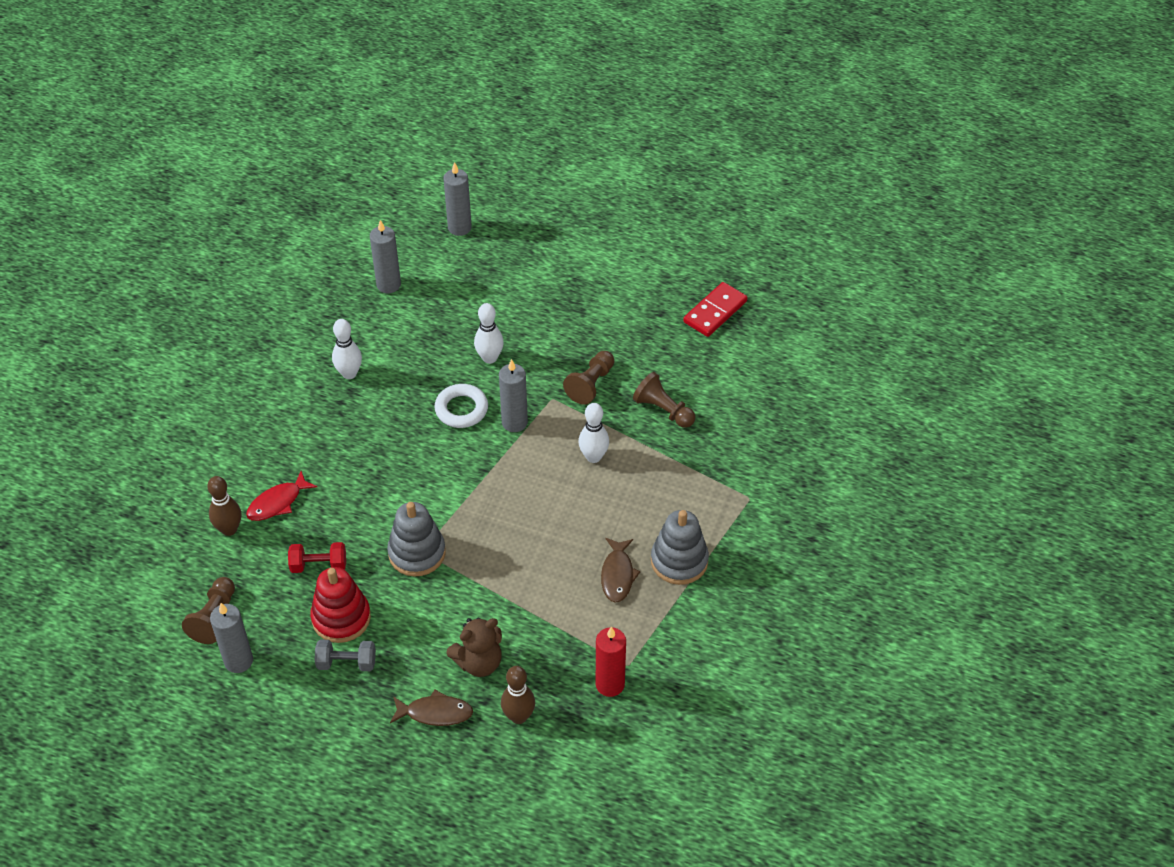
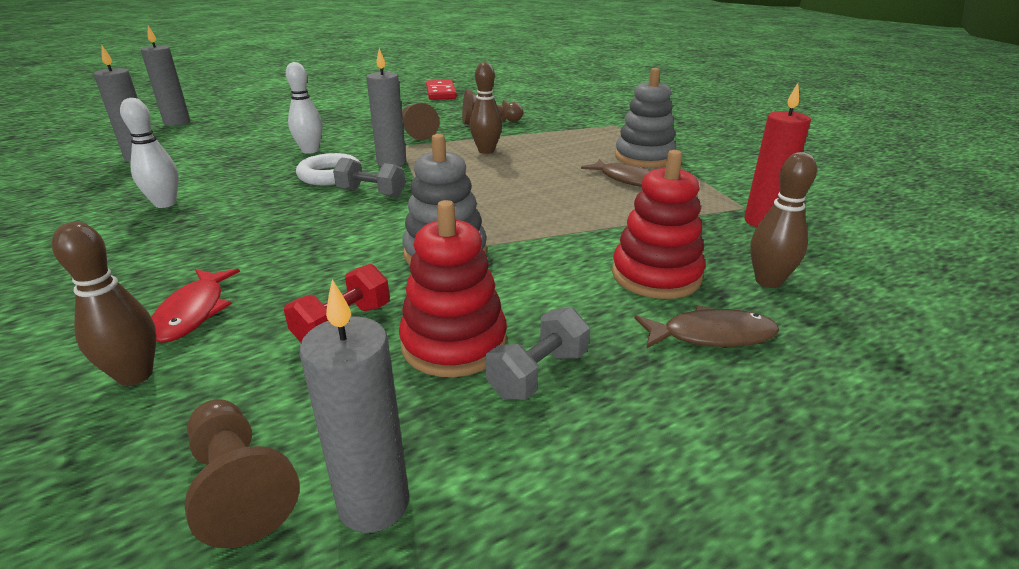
camera: 50 degrees left, 20 degrees down
(435, 713) = (711, 335): brown fish -> brown fish turned 45 degrees clockwise
(457, 454) = (371, 193): none -> grey dumbbell
(479, 662) = (656, 275): brown teddy bear -> red stacking toy
(593, 457) = (486, 151): white bowling pin -> brown bowling pin

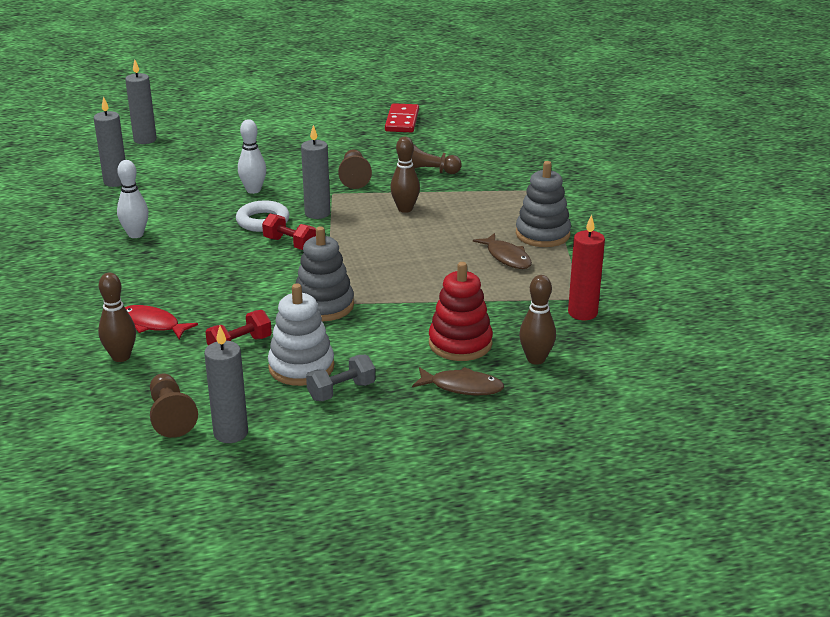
camera: 15 degrees right, 0 degrees up
(193, 312) = (153, 324): red fish -> red fish turned 105 degrees clockwise
(371, 193) = (290, 244): grey dumbbell -> red dumbbell
(454, 343) = (301, 367): red stacking toy -> white stacking toy

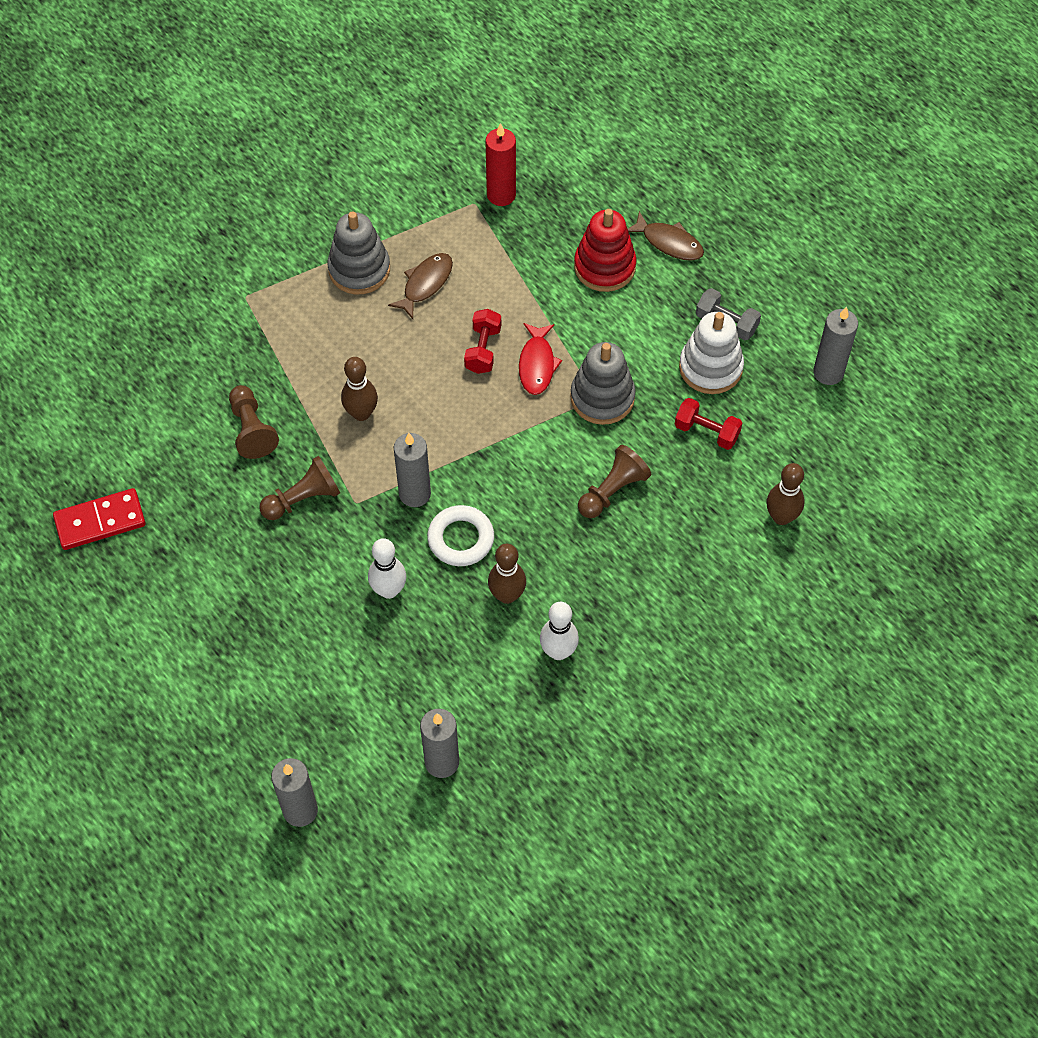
camera: 115 degrees left, 30 degrees up
(153, 324) = (716, 523): red fish -> red fish (537, 364)
(171, 416) = (835, 427): brown pawn -> brown pawn (612, 490)
(290, 244) = (498, 486): red dumbbell -> red dumbbell (483, 350)
(462, 387) = (669, 242): brown fish -> brown fish turned 135 degrees clockwise
(536, 359) = (597, 206): brown bowling pin -> brown bowling pin (507, 595)

